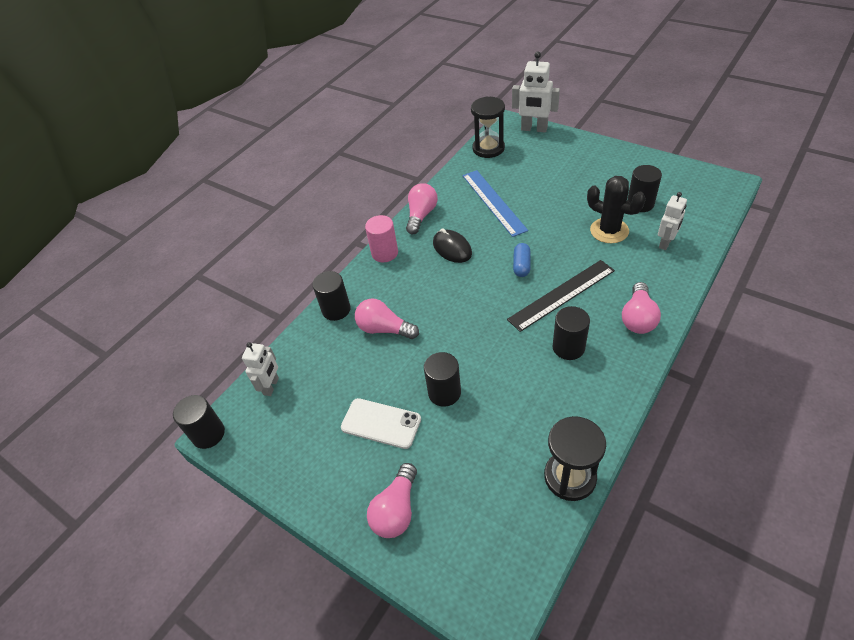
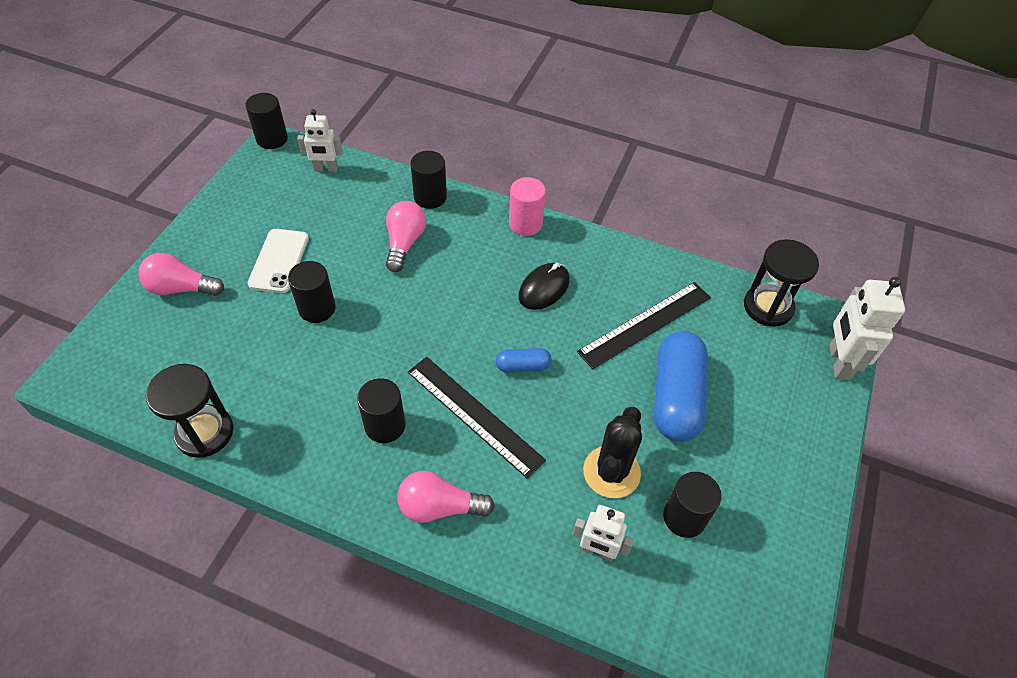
camera: 70 degrees right, 5 degrees up
(421, 215) = (600, 249): pink light bulb -> none
(493, 202) = (645, 324): blue ruler -> black ruler
(554, 196) = (676, 397): none -> blue capsule

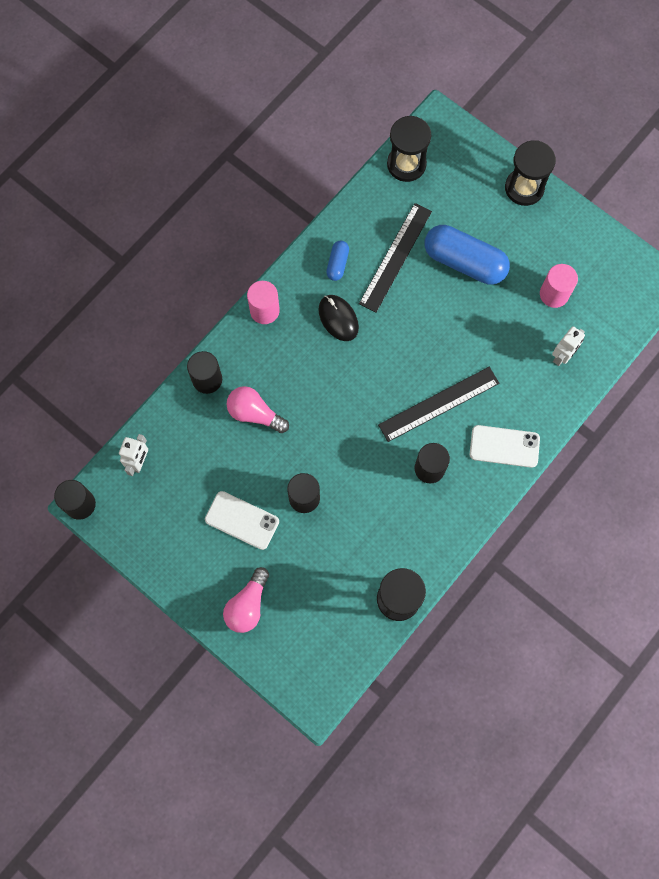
camera: 70 degrees left, 20 degrees up
(440, 507) = (504, 446): pink light bulb -> white phone
(523, 366) = (407, 357): blue capsule -> blue capsule (337, 264)
(611, 472) = (509, 327): black cactus -> none
(645, 324) = (395, 257): black ruler -> black ruler turned 45 degrees clockwise
(684, 517) = (554, 294): black cylinder -> pink cylinder
(815, 441) = (524, 188): none -> black hourglass
(838, 362) = (468, 141): white robot -> none

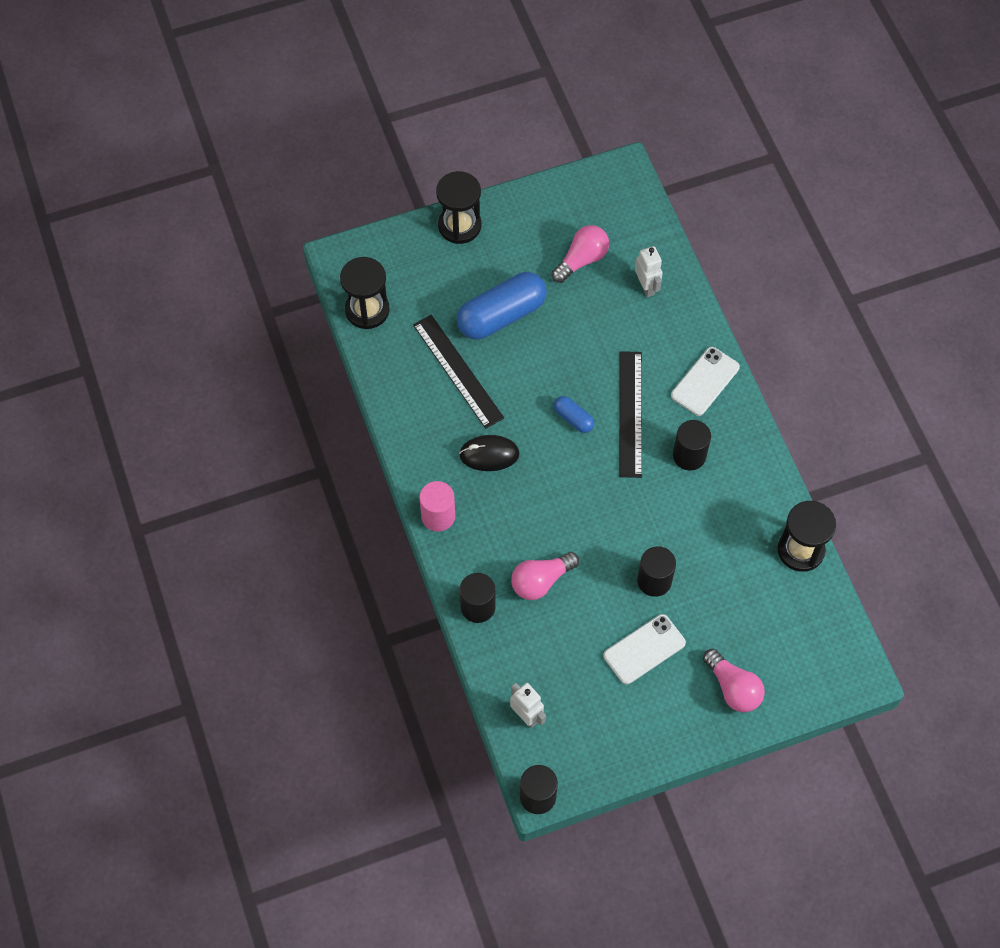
camera: 60 degrees left, 10 degrees down
(337, 264) = (431, 425): blue capsule -> blue capsule (573, 418)
(554, 294) = (581, 260): pink cylinder -> pink light bulb

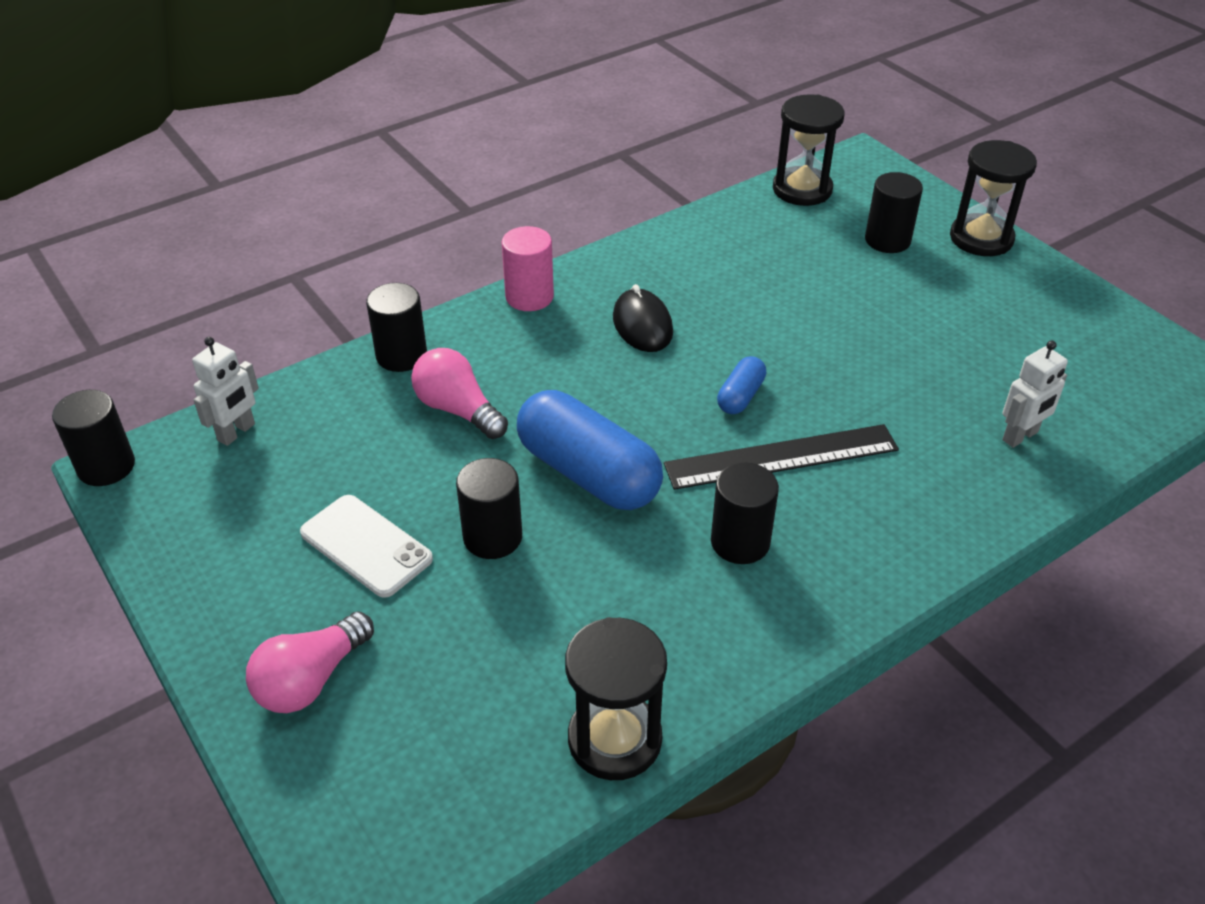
camera: 75 degrees right, 20 degrees down
(444, 280) = (887, 240): none -> black cylinder
(458, 371) = (757, 275): black ruler -> none
(501, 315) = (868, 298): blue capsule -> blue capsule (588, 473)
(581, 260) = (1015, 358): pink light bulb -> none
(705, 381) = (891, 538): white phone -> none

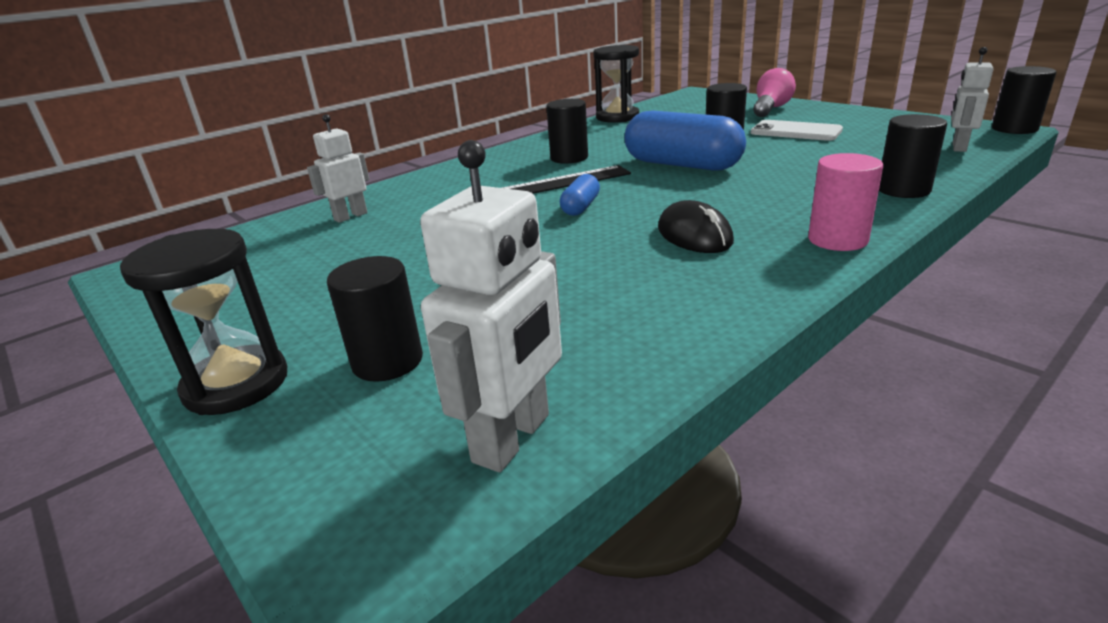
camera: 175 degrees right, 15 degrees down
(458, 410) = (810, 174): pink light bulb -> none
(802, 189) = (513, 438): black hourglass -> white robot

